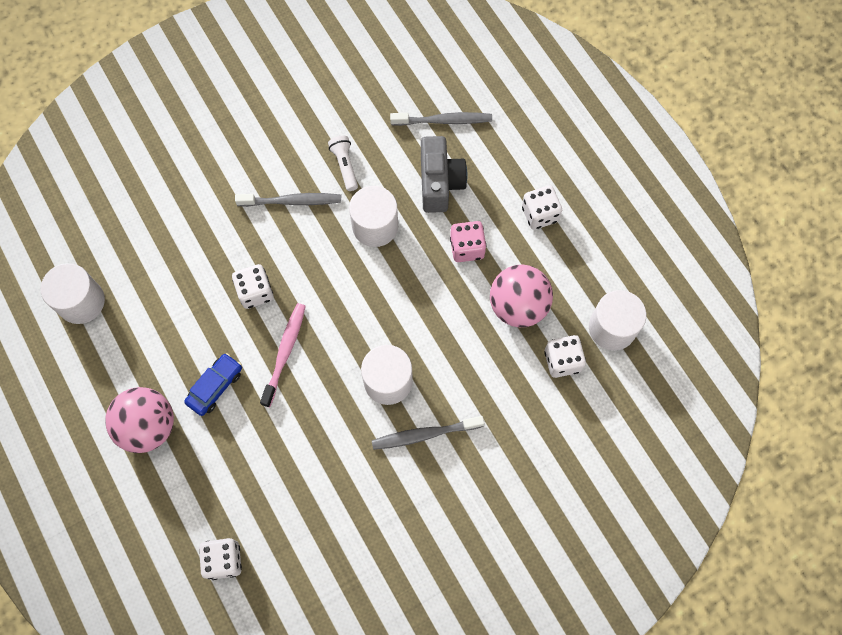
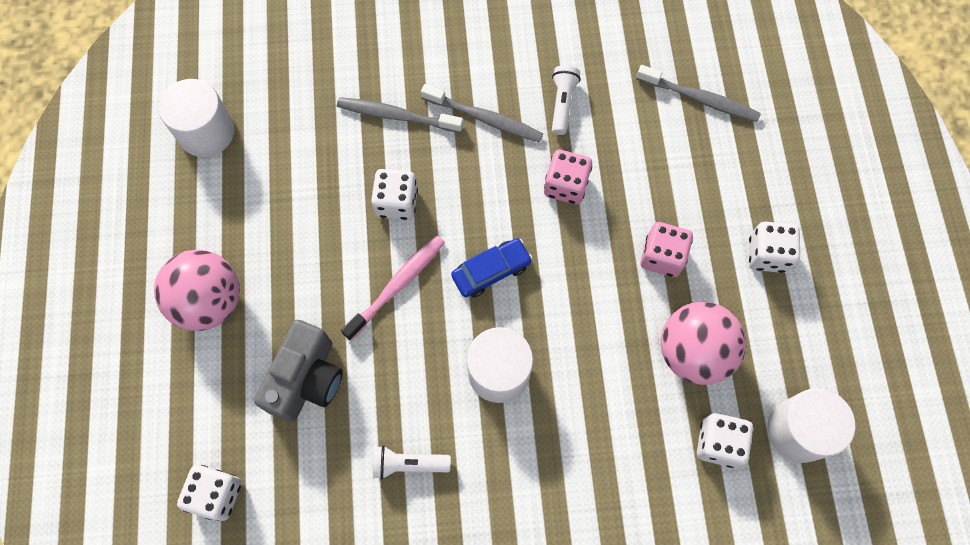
camera: 25 degrees right, 0 degrees up
(215, 386) = (302, 290): blue car -> blue car (491, 271)
(353, 475) = (408, 464): none -> white flashlight
(375, 226) = (566, 186): white cylinder -> pink dice
(424, 434) = (512, 455): grey toothbrush -> grey toothbrush (396, 116)
(439, 183) = (663, 168): grey camera -> grey camera (307, 379)

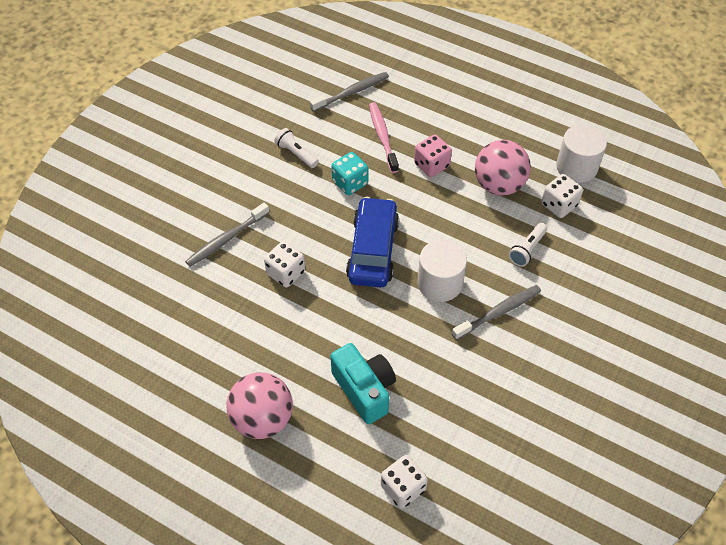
camera: 55 degrees left, 15 degrees down
(206, 132) = (135, 353): white cylinder -> none
(307, 379) = (364, 390): grey camera -> turquoise camera
(397, 285) = (341, 304): pink toothbrush -> pink toothbrush (382, 136)
(408, 464) = (462, 363): white flashlight -> white flashlight (527, 249)
(485, 118) = (271, 196): grey toothbrush -> grey toothbrush (498, 312)
(491, 271) = (373, 250): blue car -> blue car, size x1.73
(566, 186) = (350, 183): pink dice -> turquoise dice
(767, 254) = (468, 120): white dice -> none

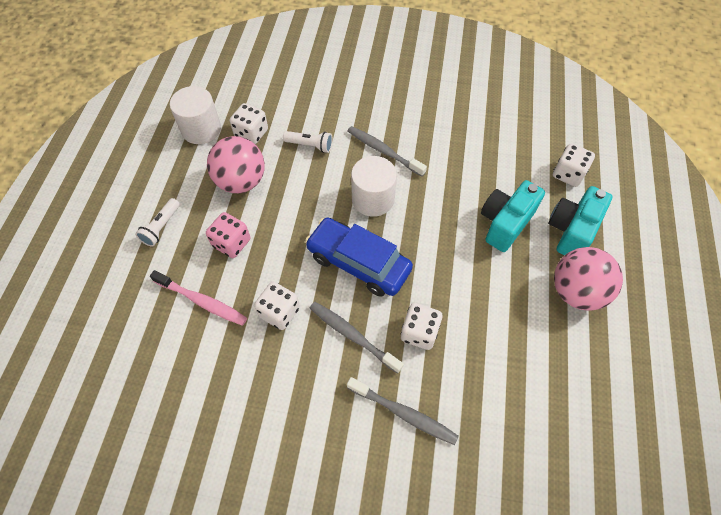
camera: 110 degrees left, 5 degrees up
(296, 154) = (253, 386): white flashlight -> white flashlight (161, 227)
(329, 451) = (571, 231): none -> turquoise camera
(350, 183) = (279, 312): turquoise dice -> white dice
(352, 92) = (135, 359): grey toothbrush -> grey toothbrush (352, 335)
(373, 250) = (358, 263): blue car -> blue car turned 45 degrees clockwise
(382, 136) = (202, 301): pink toothbrush -> pink toothbrush turned 120 degrees counterclockwise

